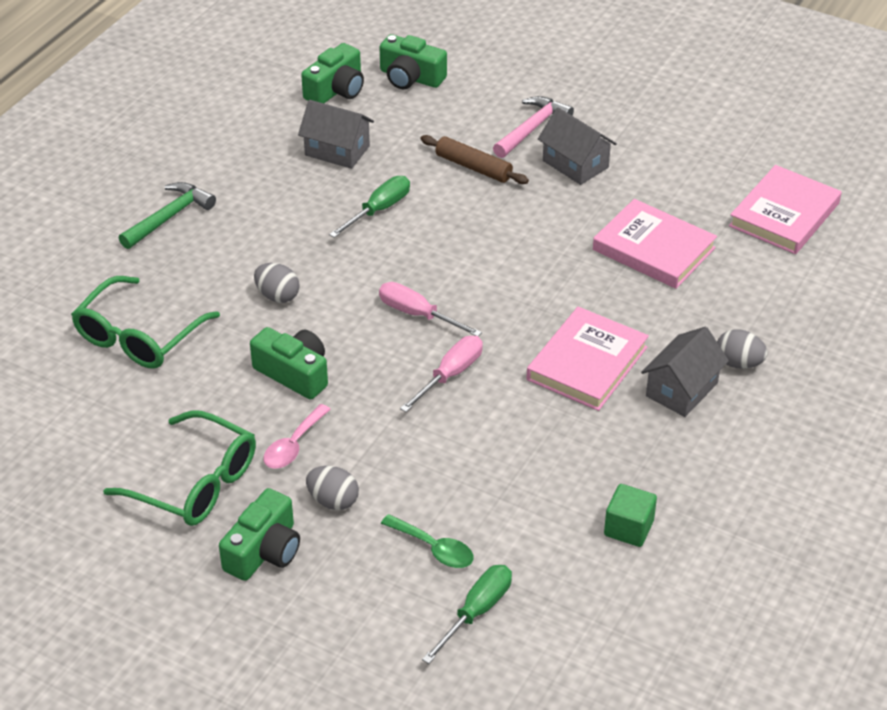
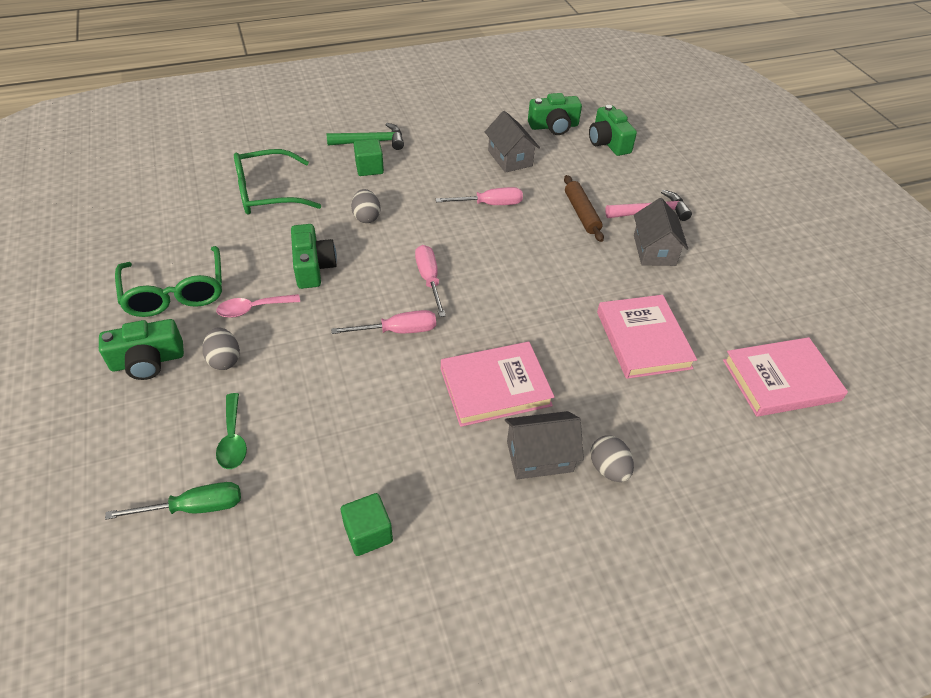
camera: 40 degrees right, 5 degrees up
(208, 246) = (369, 168): none -> green cube
(379, 210) = (489, 204): green screwdriver -> pink screwdriver

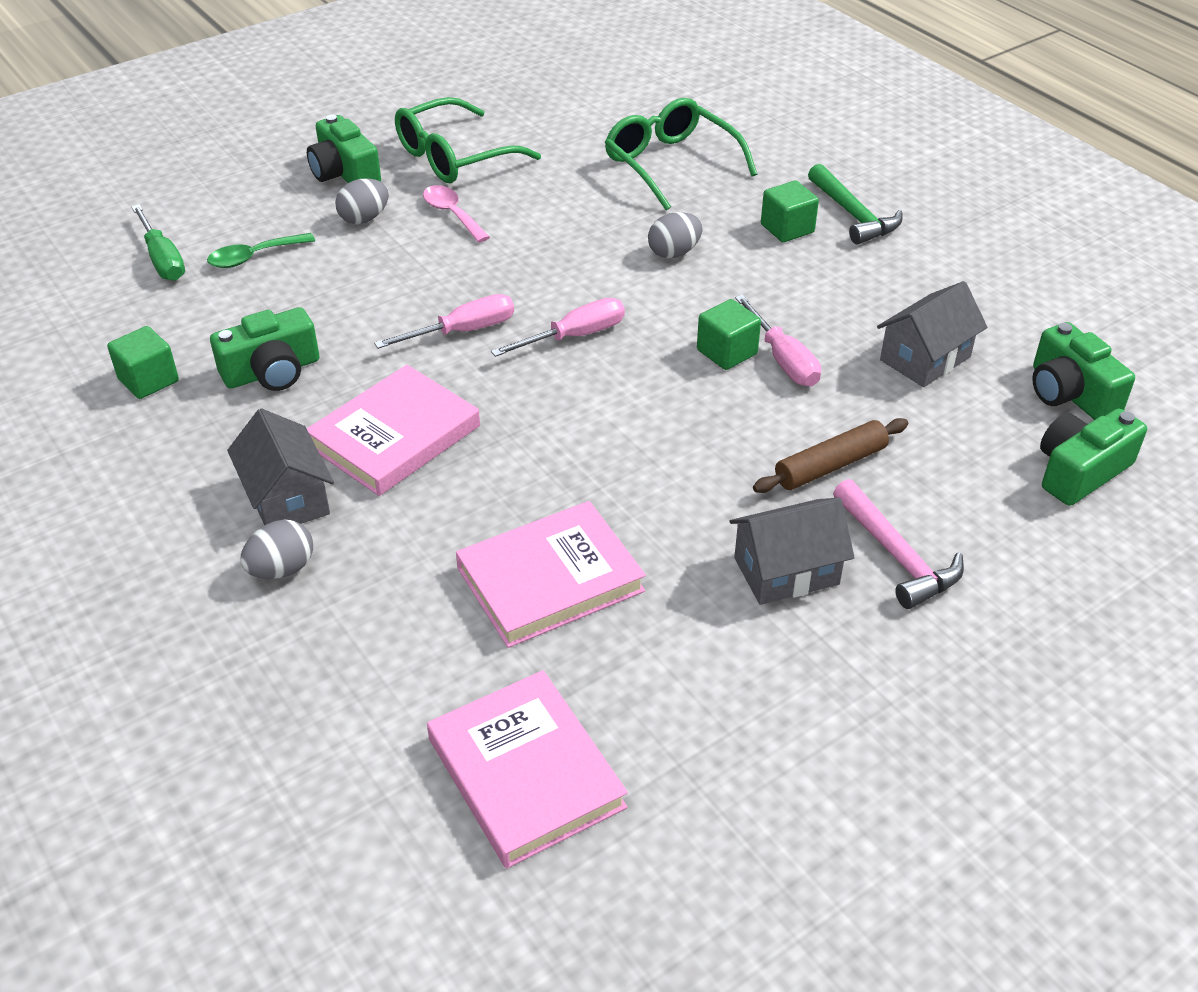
camera: 75 degrees right, 5 degrees down
(313, 267) = (548, 236): green camera -> green camera (272, 371)
(398, 331) = (463, 331): pink screwdriver -> pink screwdriver turned 90 degrees counterclockwise
(474, 222) = (727, 352): none -> green cube
(495, 387) = (395, 436): pink book -> pink book turned 75 degrees clockwise

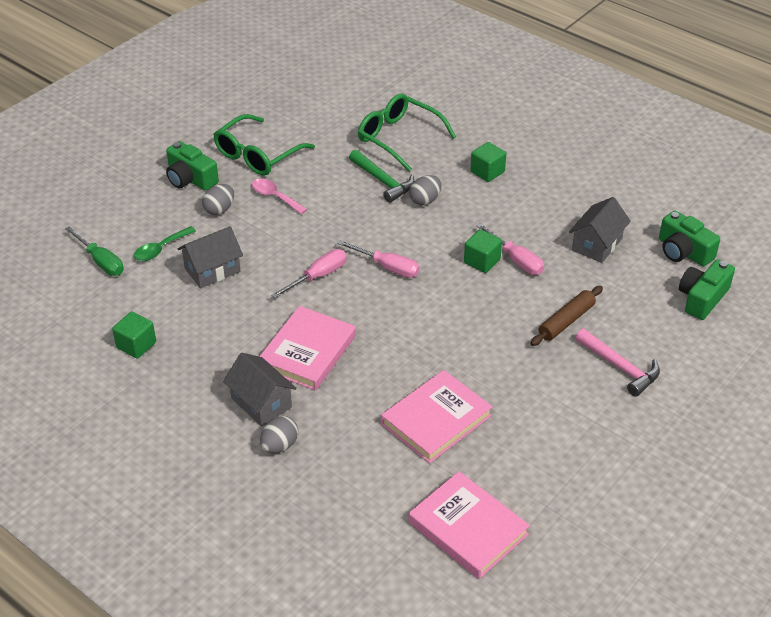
camera: 15 degrees left, 0 degrees up
(272, 371) = (212, 325): green camera -> none
(574, 336) = (387, 267): pink screwdriver -> pink screwdriver turned 75 degrees clockwise
(786, 571) = (564, 388): grey house -> grey house (212, 270)
(853, 215) = (523, 155): green hammer -> green hammer (383, 181)

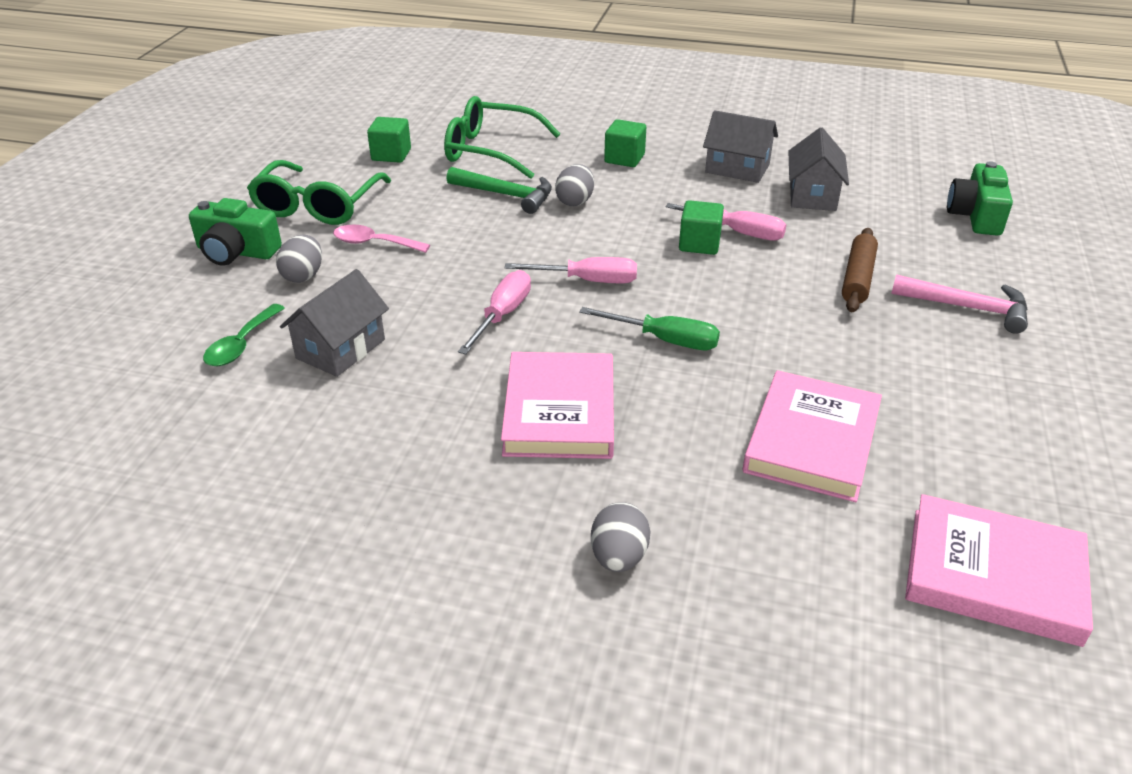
camera: 25 degrees left, 5 degrees down
(101, 261) = (150, 386): green screwdriver -> green screwdriver (665, 340)
(136, 345) = (279, 485): green cube -> green cube (391, 155)
(261, 403) = (542, 503): grey house -> grey house (737, 168)
(683, 251) = (908, 179): green camera -> none

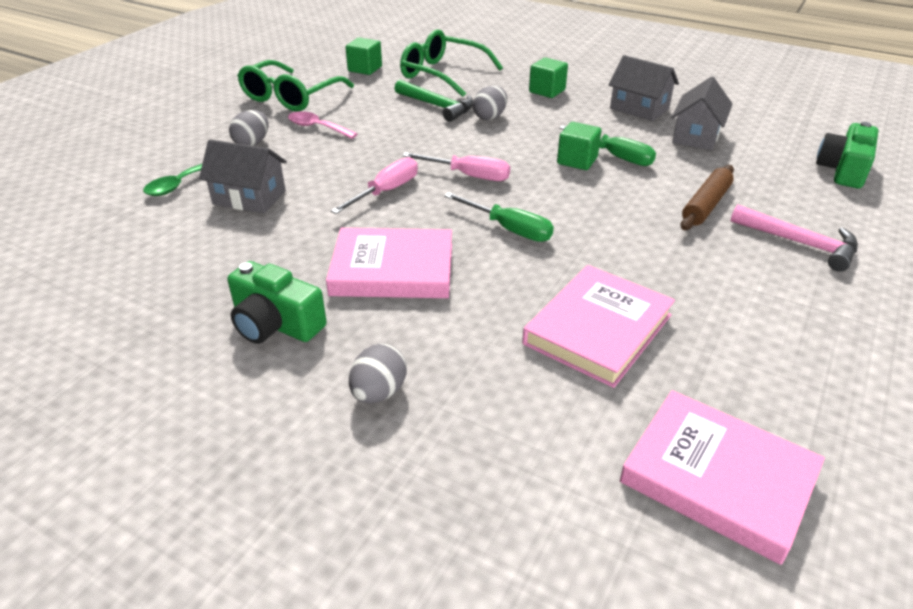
camera: 15 degrees right, 0 degrees up
(236, 252) = (214, 121): green camera -> green camera (275, 324)
(340, 349) = (249, 197): grey house -> grey house turned 60 degrees clockwise
(560, 411) = (392, 269): pink book -> pink book turned 75 degrees clockwise
(738, 232) = (615, 156): pink screwdriver -> green screwdriver

